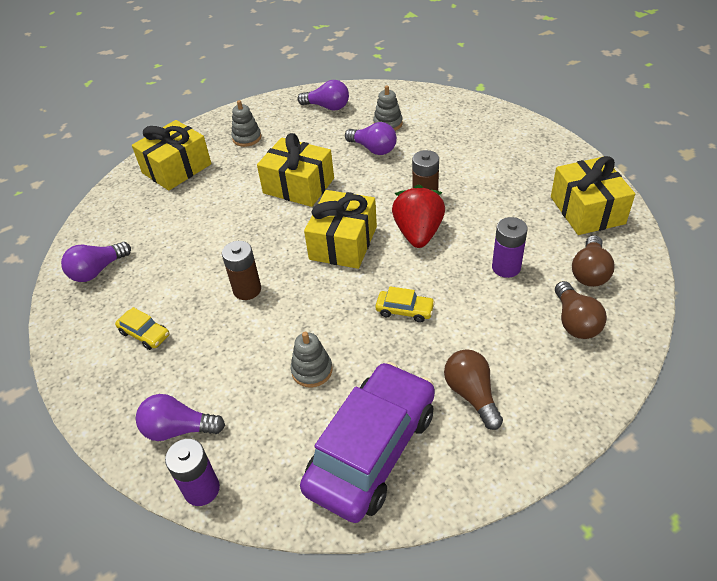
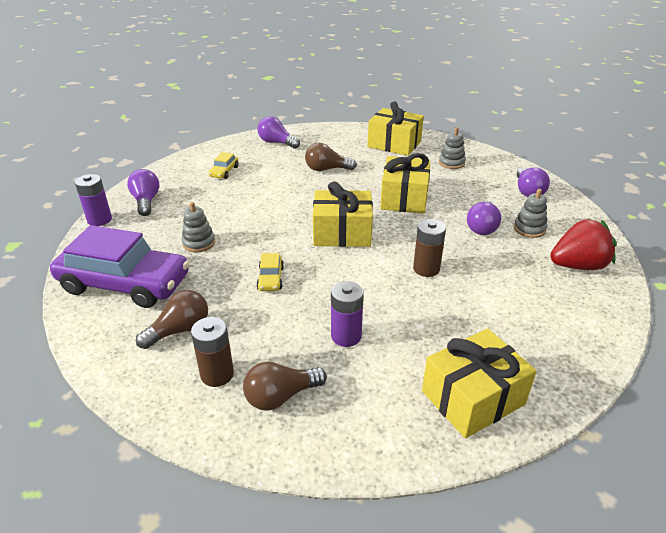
camera: 70 degrees right, 10 degrees down
(247, 290) = (274, 200): brown battery -> brown battery (217, 374)
(418, 233) = (372, 272): red strawberry -> red strawberry (578, 266)
(589, 272) = (361, 405): brown light bulb -> brown light bulb (326, 169)

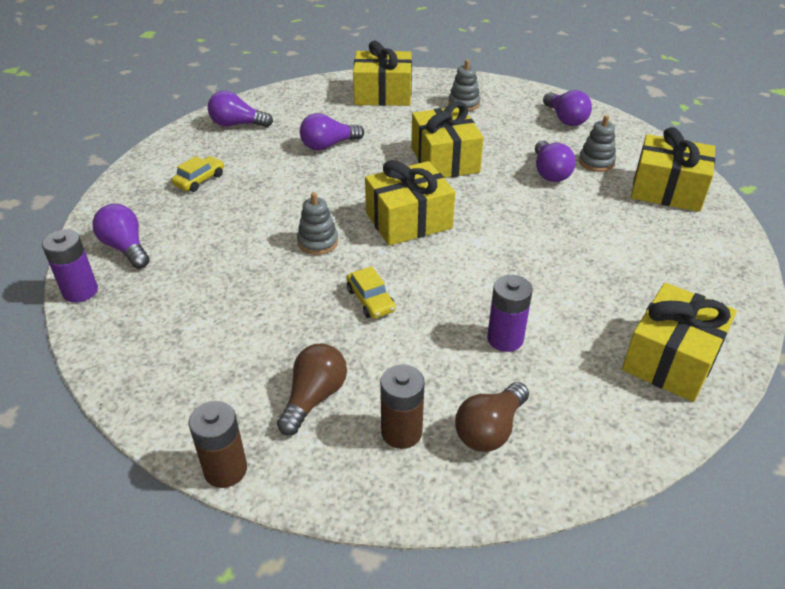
camera: 25 degrees left, 5 degrees up
(125, 283) = (193, 364): purple car -> none
(199, 243) = (246, 283): grey stacking toy -> grey stacking toy (318, 242)
(224, 171) = (199, 180): yellow car -> yellow car turned 135 degrees counterclockwise
(326, 169) = (328, 145): brown light bulb -> purple light bulb
(426, 269) = (529, 237): brown battery -> brown battery (225, 470)
(578, 266) = (667, 190): red strawberry -> yellow gift

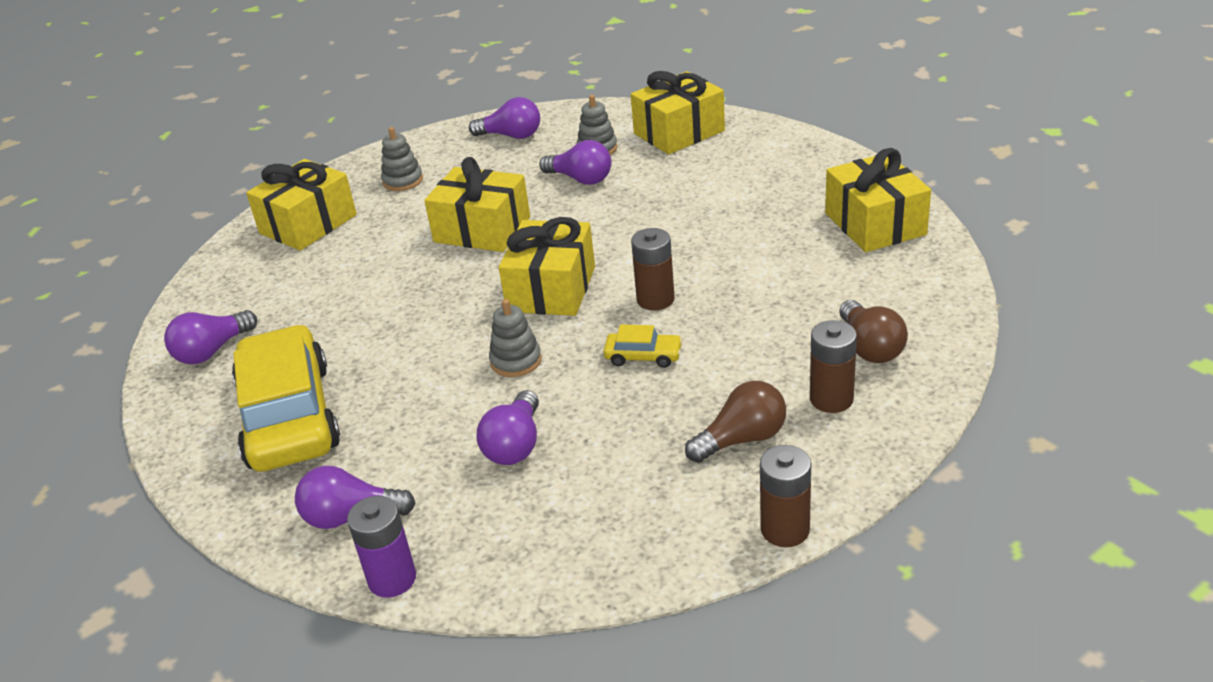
camera: 50 degrees left, 5 degrees down
(199, 180) = (289, 416): yellow car -> yellow car, size x2.46
(314, 397) = (742, 439): brown light bulb -> brown light bulb turned 90 degrees clockwise
(328, 145) = (353, 296): purple light bulb -> purple light bulb (515, 445)
(442, 275) = (655, 299): none -> brown battery
(505, 339) = (774, 296): purple battery -> none

